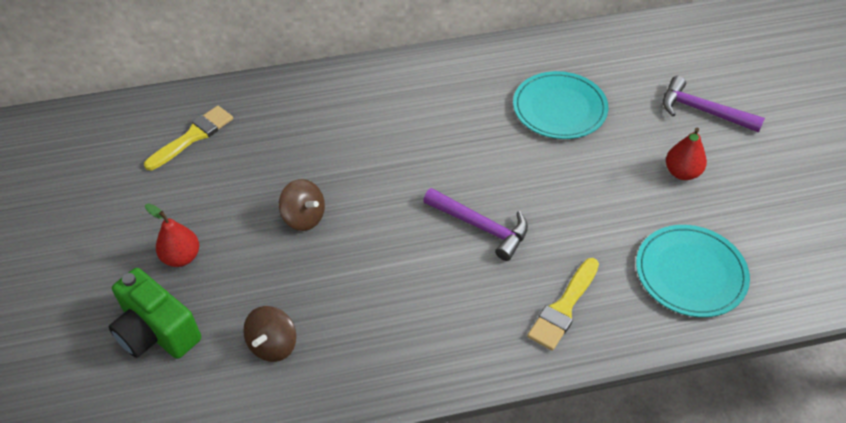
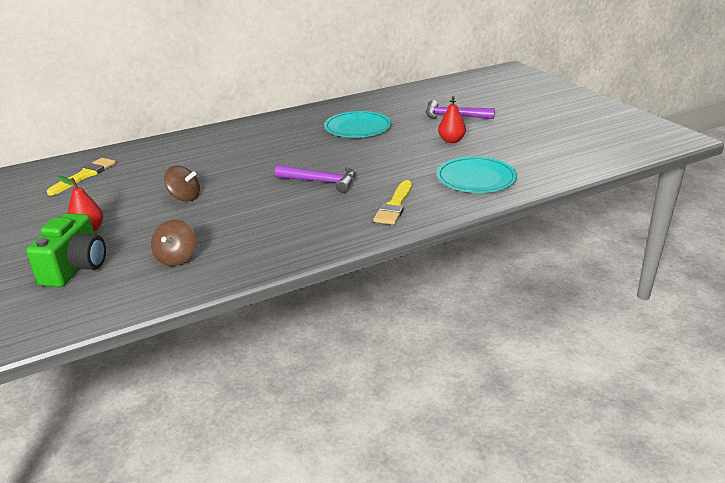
camera: 15 degrees left, 20 degrees down
(157, 332) = (76, 268): green camera -> green camera turned 105 degrees counterclockwise

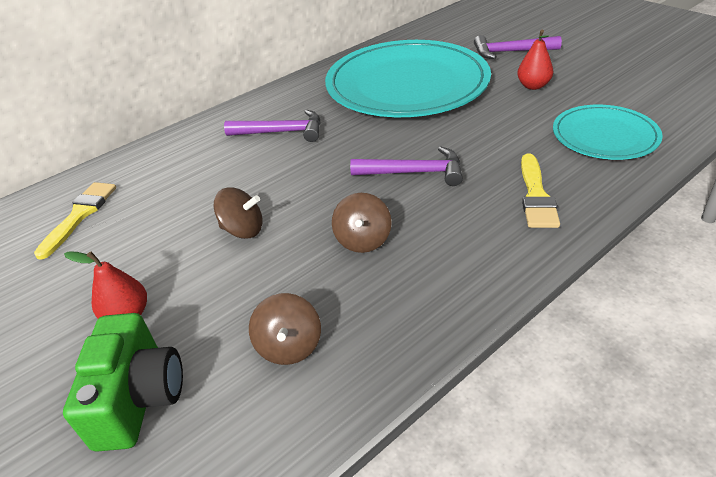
camera: 10 degrees left, 10 degrees up
(246, 146) = (281, 132): none -> purple hammer
(259, 213) = (363, 240): none -> brown spinning top
(357, 127) = (407, 84): turquoise plate -> turquoise plate, size x1.93

